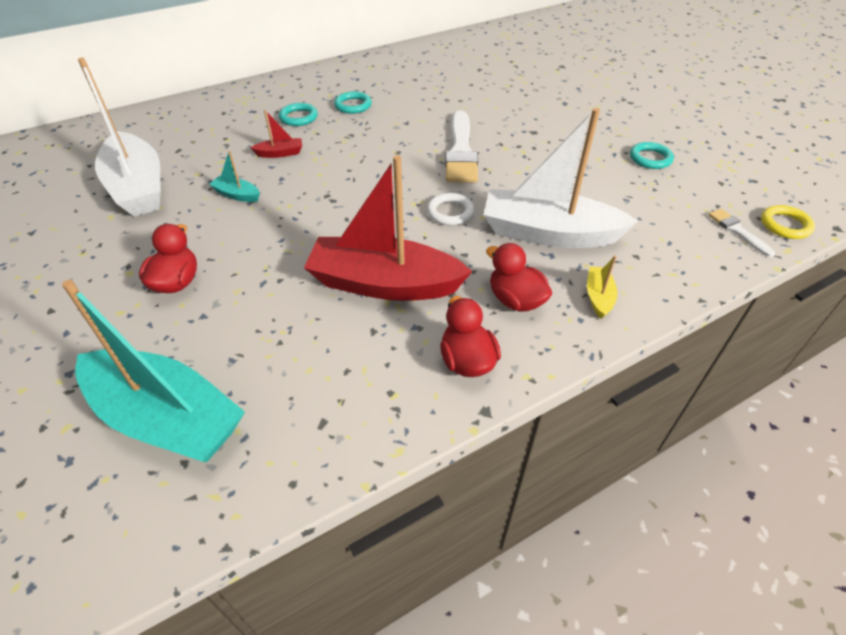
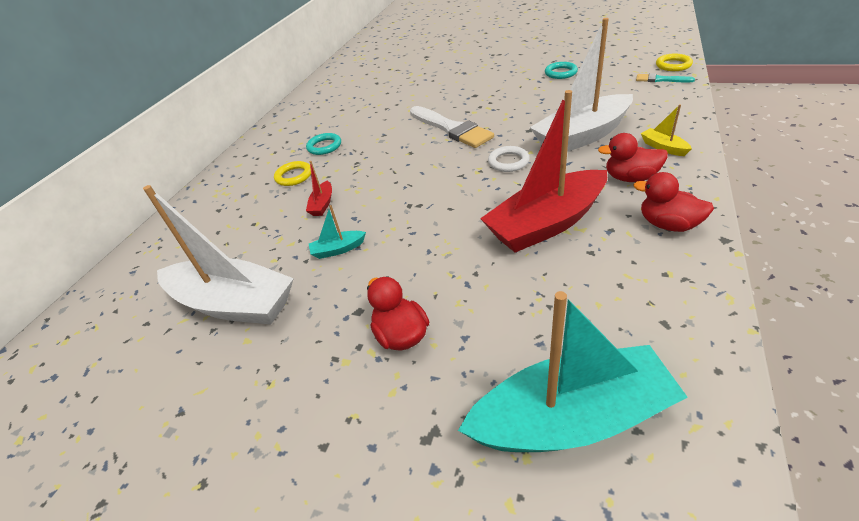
camera: 35 degrees left, 5 degrees down
(280, 153) = (322, 204): red boat -> red boat turned 150 degrees clockwise
(298, 117) = (294, 176): turquoise ring -> yellow ring
(737, 231) = (660, 79): white brush -> turquoise brush

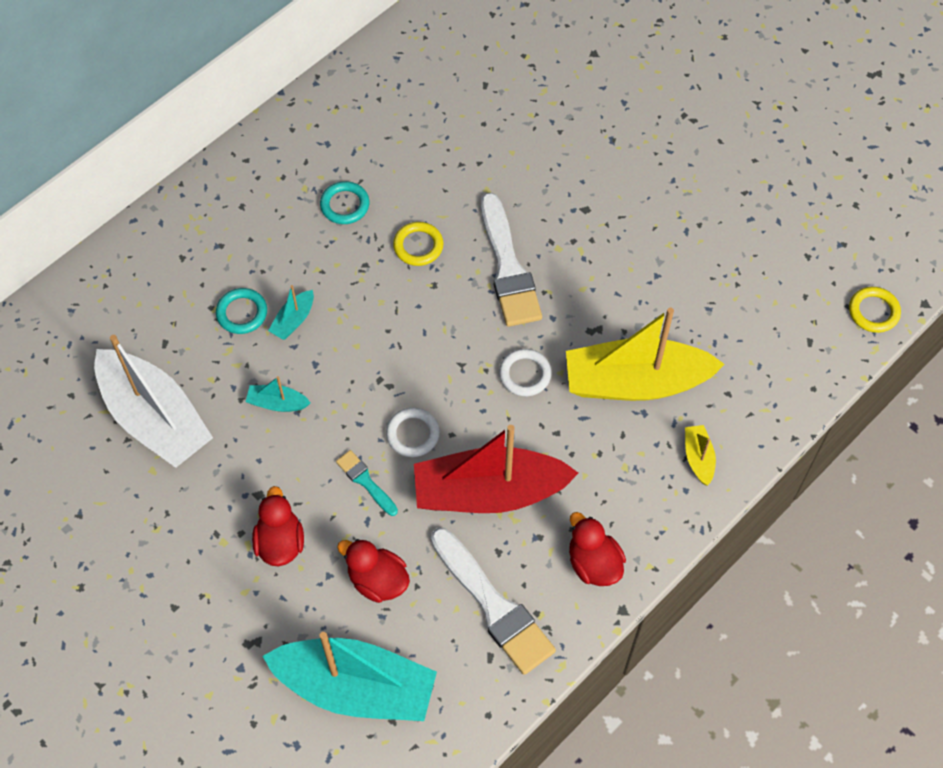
camera: 20 degrees right, 20 degrees up
(294, 176) = (285, 246): yellow ring -> yellow ring (418, 246)
(322, 204) = (293, 320): red boat -> turquoise boat
(458, 220) = (413, 434): none -> white ring
(560, 73) = (727, 230): turquoise ring -> turquoise ring (242, 313)
(582, 136) = (635, 382): white boat -> yellow boat
(626, 286) = (494, 605): none -> white brush
(630, 178) = (621, 481): red duck -> red duck (377, 580)
(660, 79) = (826, 332): turquoise brush -> turquoise brush (365, 481)

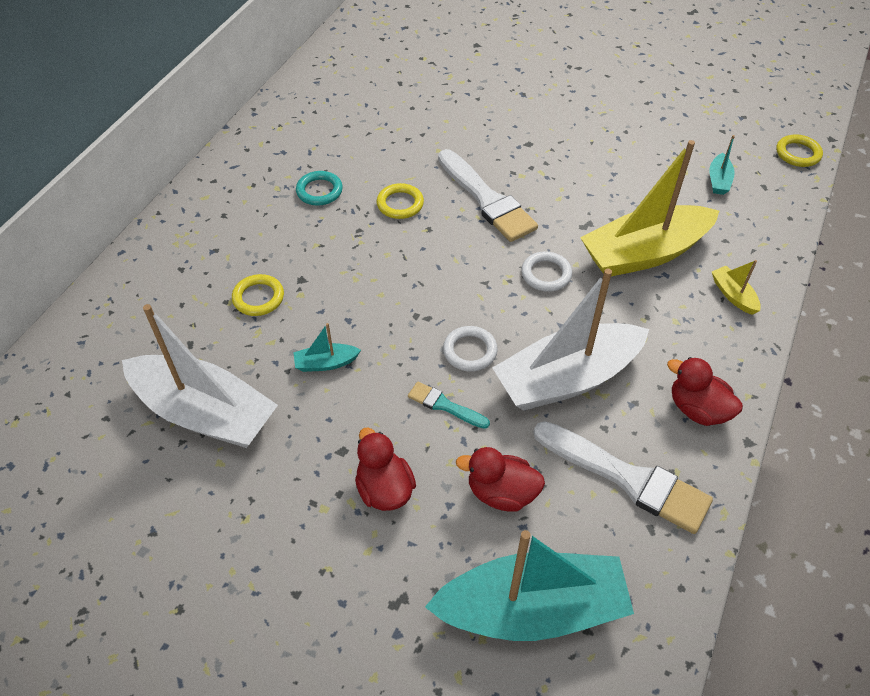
camera: 20 degrees left, 10 degrees down
(242, 313) = (258, 298): turquoise ring -> yellow ring
(293, 320) = (311, 290): turquoise boat -> turquoise boat (718, 180)
(489, 492) = (567, 379): red boat -> white boat

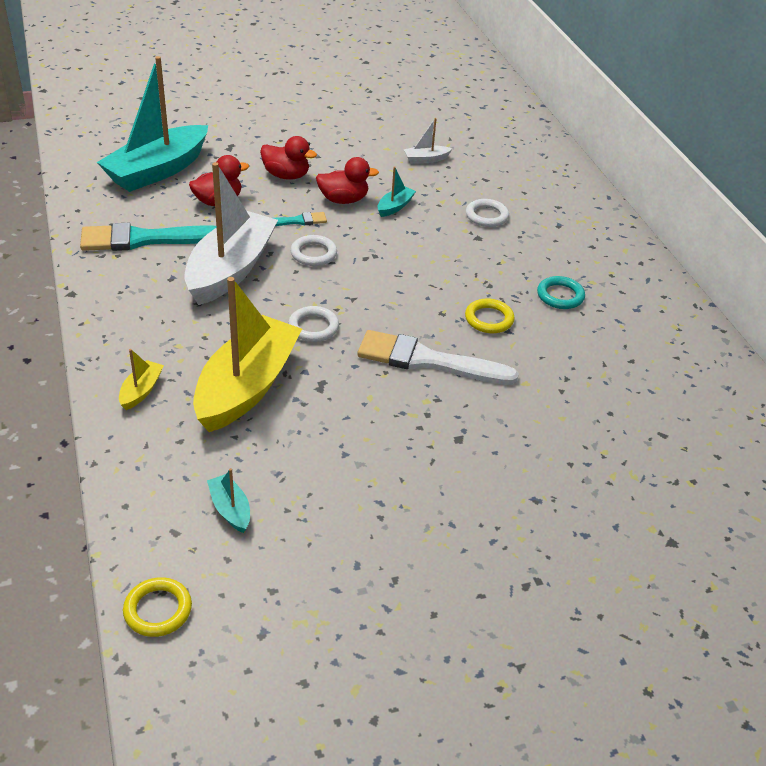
camera: 135 degrees right, 10 degrees down
(205, 413) = (426, 159): white boat -> white boat, size x0.41
(258, 298) = (486, 216): yellow ring -> white ring
(627, 478) = (145, 239): white brush -> turquoise brush
(697, 409) = (121, 295): red duck -> red duck (343, 200)
(733, 295) = (141, 391): yellow boat -> yellow boat turned 90 degrees counterclockwise

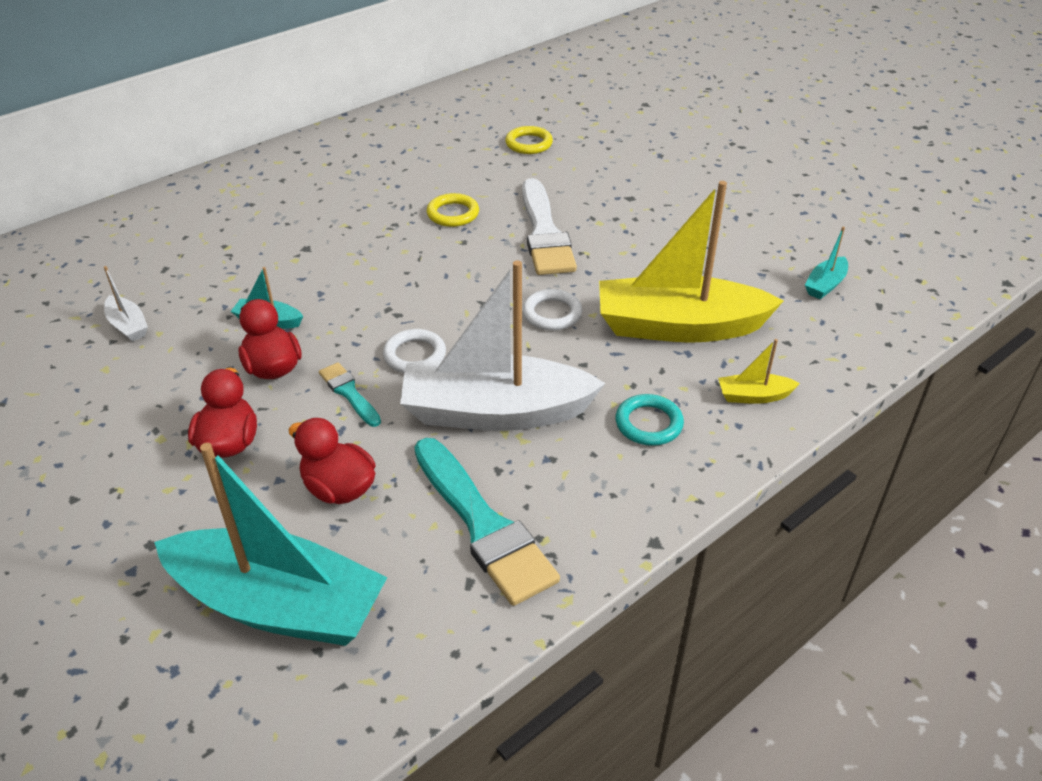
camera: 110 degrees left, 0 degrees up
(158, 610) = (949, 286): yellow ring -> yellow ring (529, 144)
(486, 216) = (255, 251): white ring -> none
(560, 296) = (385, 183): turquoise ring -> turquoise ring (648, 423)

